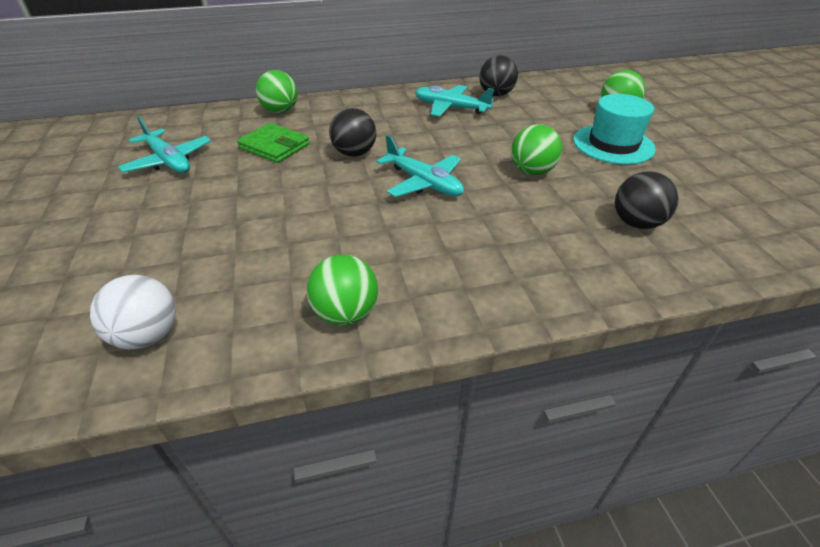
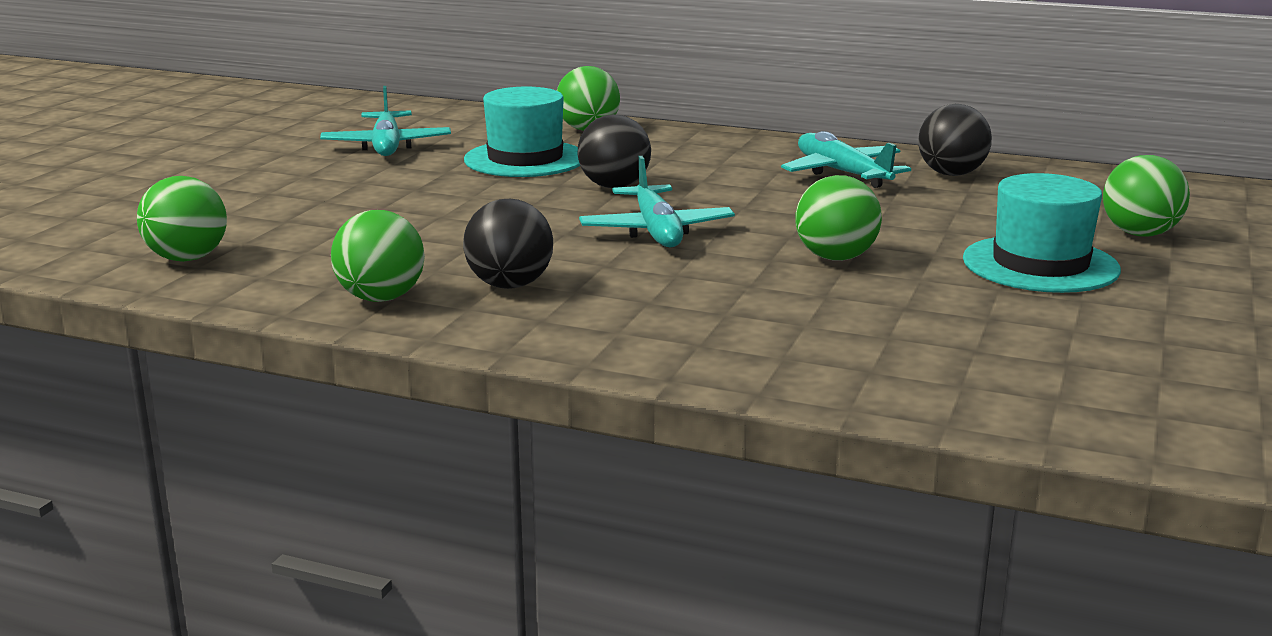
camera: 35 degrees right, 20 degrees down
(148, 335) = (187, 258): white ball -> green ball
(274, 146) = (525, 159): green wallet -> turquoise hat
(636, 223) = (891, 339): black ball -> black ball (510, 285)

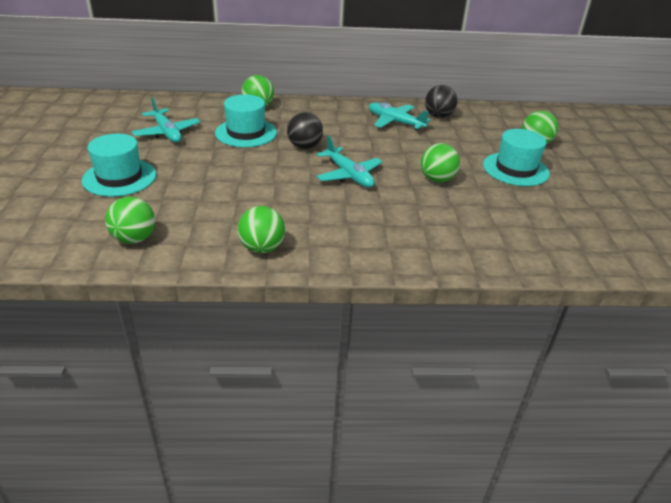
camera: 25 degrees left, 15 degrees up
(248, 188) = (119, 177): none -> turquoise hat
(510, 285) = (315, 226): black ball -> none

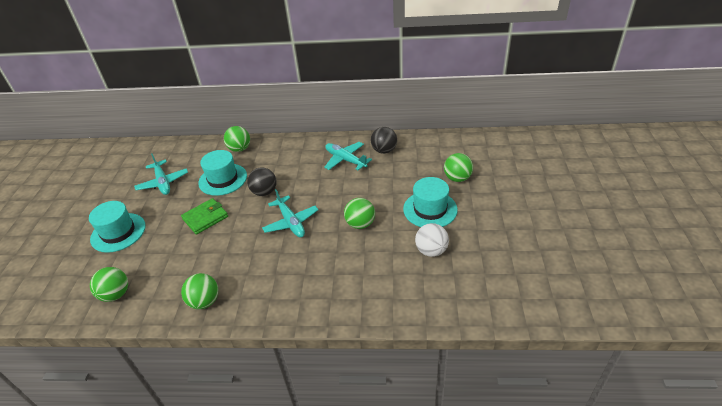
camera: 10 degrees right, 5 degrees up
(235, 167) = (205, 218): none -> green wallet
(533, 206) = (431, 251): none -> white ball

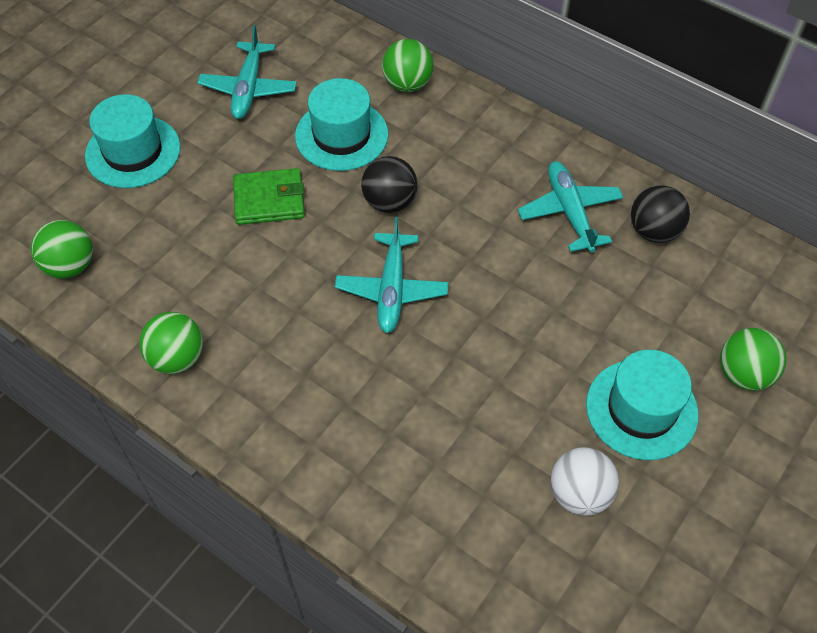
camera: 30 degrees right, 15 degrees up
(360, 224) = (500, 364): green ball -> none

